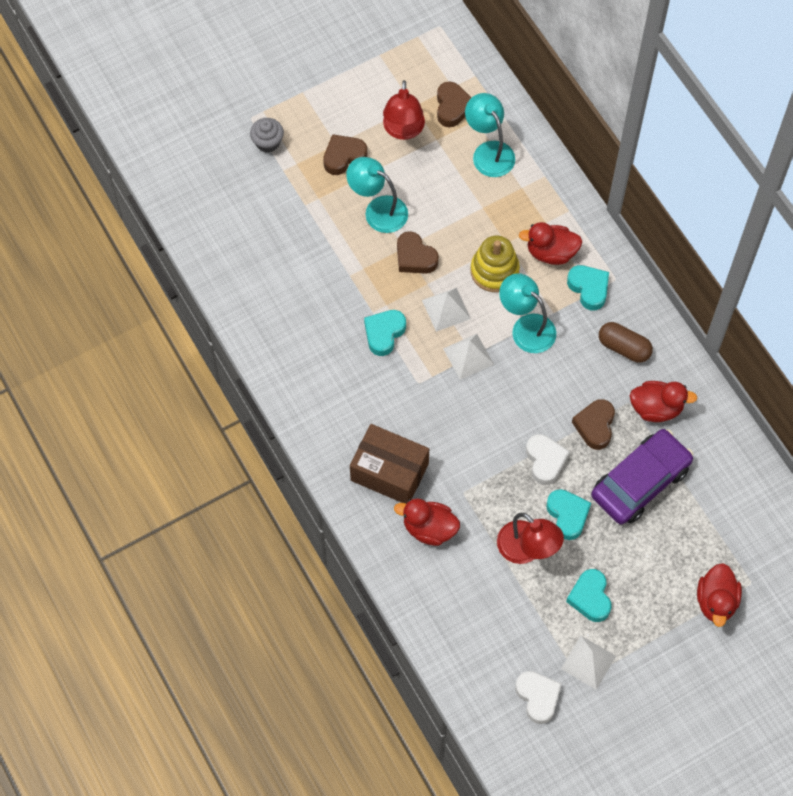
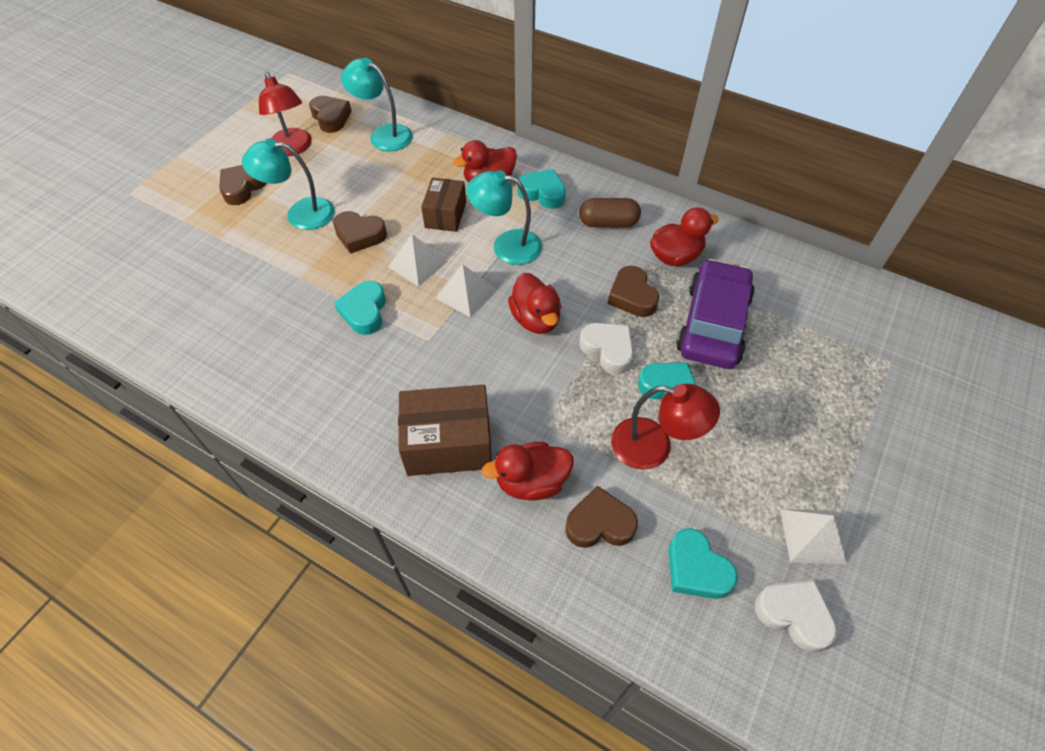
camera: 30 degrees left, 10 degrees down
(268, 142) = (156, 205): grey cupcake -> none
(456, 579) = (599, 523): none -> brown heart
(494, 271) = (445, 215): yellow stacking toy -> brown box
(590, 597) = (756, 462): turquoise heart -> turquoise heart (696, 569)
(716, 601) = (876, 396): red duck -> red duck (535, 319)

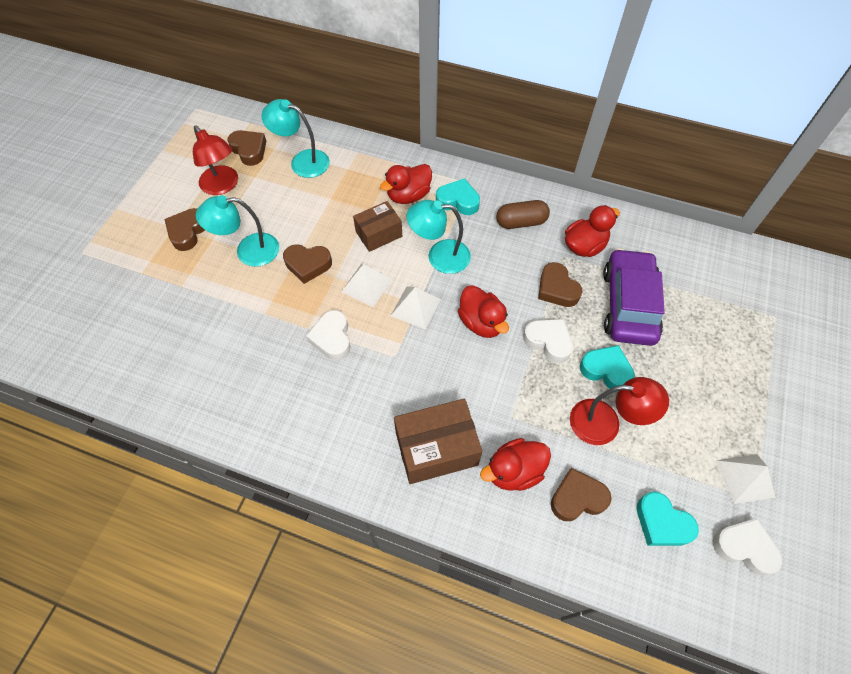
camera: 10 degrees left, 5 degrees up
(364, 311) = (332, 338): turquoise heart -> white heart
(445, 215) = (379, 234): brown box -> brown box turned 60 degrees clockwise

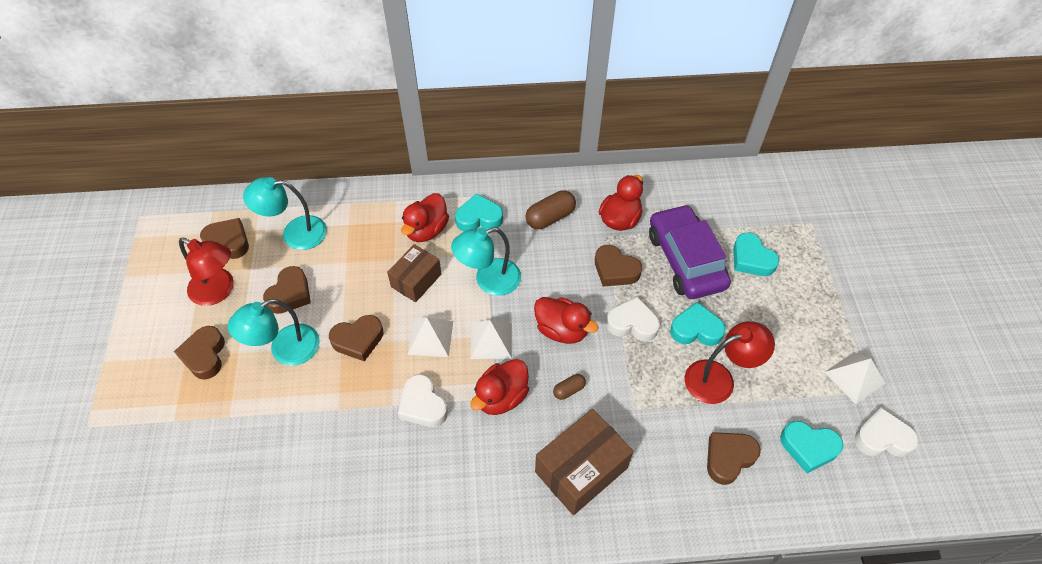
camera: 25 degrees left, 5 degrees down
(274, 208) = (290, 294): none -> brown heart
(461, 376) = (569, 390): none -> brown capsule
(514, 471) = (662, 459): red duck -> red duck (501, 397)
(695, 327) = (751, 259): none -> turquoise heart

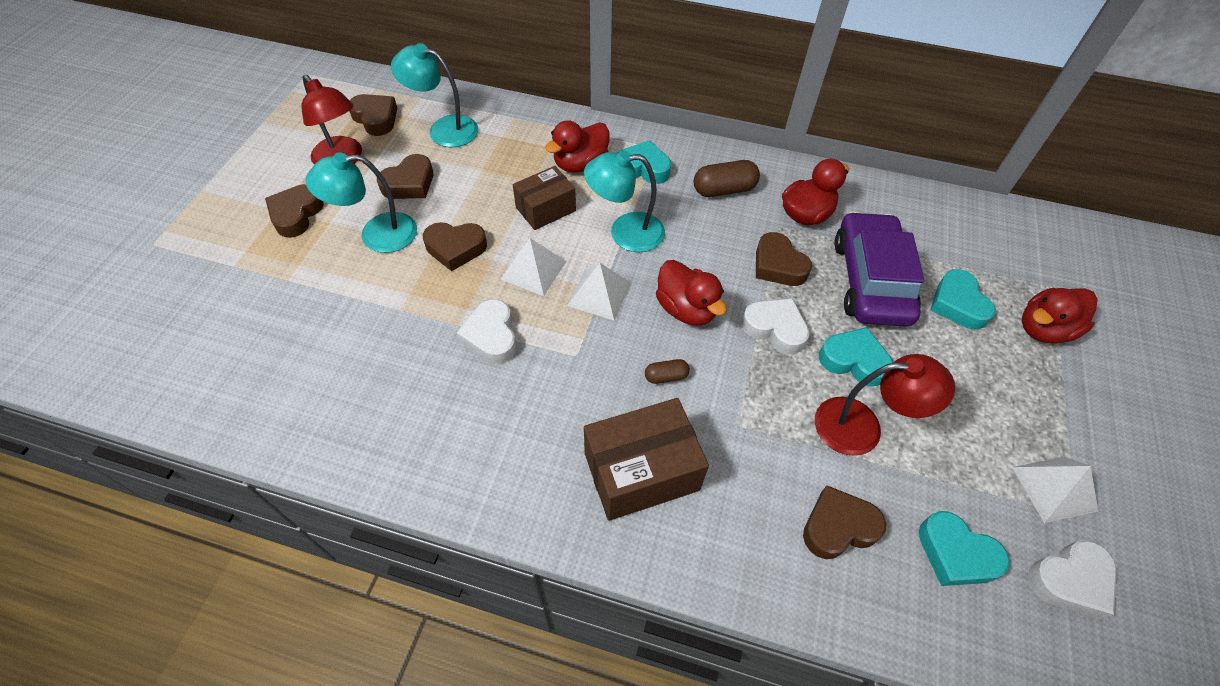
camera: 20 degrees right, 0 degrees up
(501, 397) = (583, 357): red duck -> red duck (1043, 329)
(882, 438) = (1070, 580): white heart -> white heart turned 135 degrees clockwise

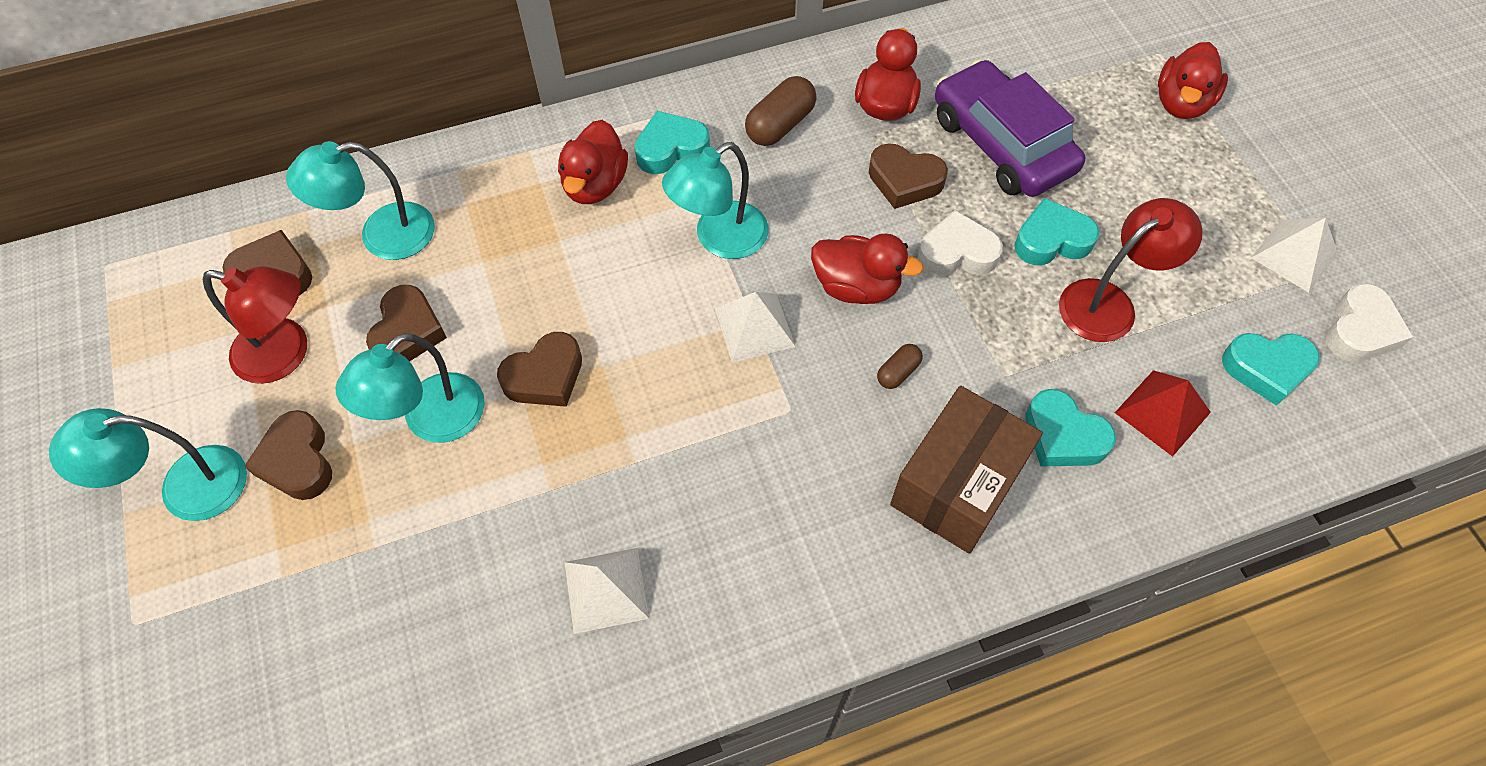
camera: 35 degrees left, 5 degrees up
(237, 195) = (185, 487): none -> turquoise lamp
(491, 336) = (683, 450): white heart -> none
(533, 270) = (659, 345): white pyramid -> white pyramid (606, 590)
(545, 209) = (605, 264): brown box -> none
(838, 527) = (1162, 412): brown heart -> red pyramid
(957, 304) = (1094, 122): turquoise heart -> turquoise heart (1063, 436)

